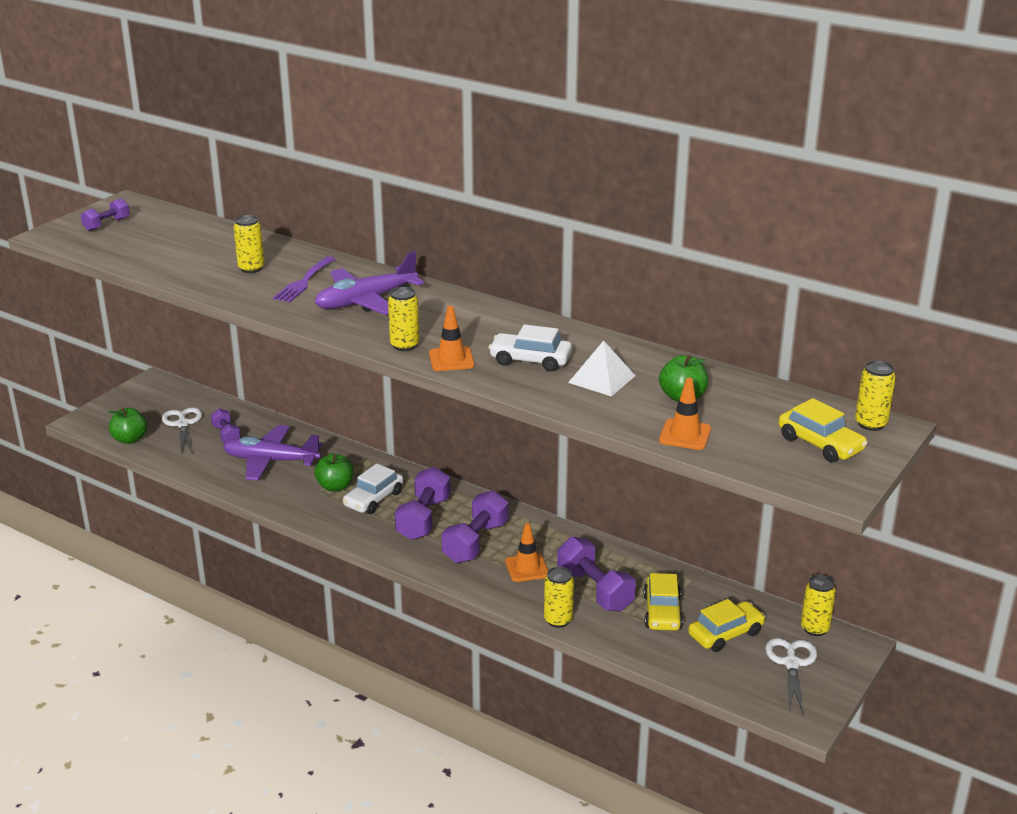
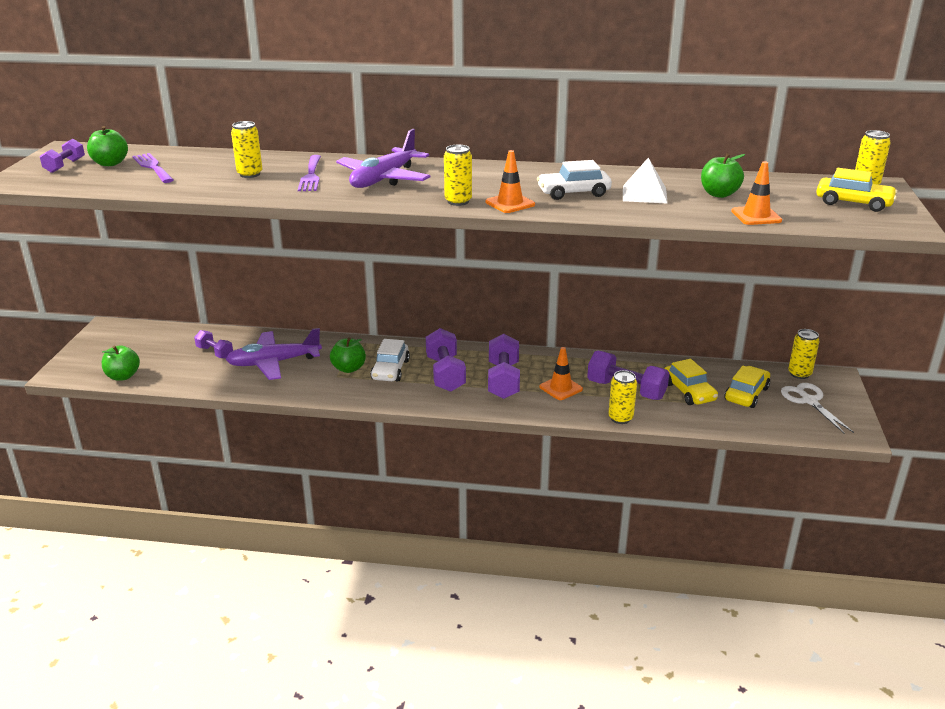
camera: 25 degrees left, 0 degrees up
(146, 229) = (110, 163): none -> green apple
(177, 241) = (152, 167): none -> purple fork
(183, 424) = (165, 353): white scissors -> none

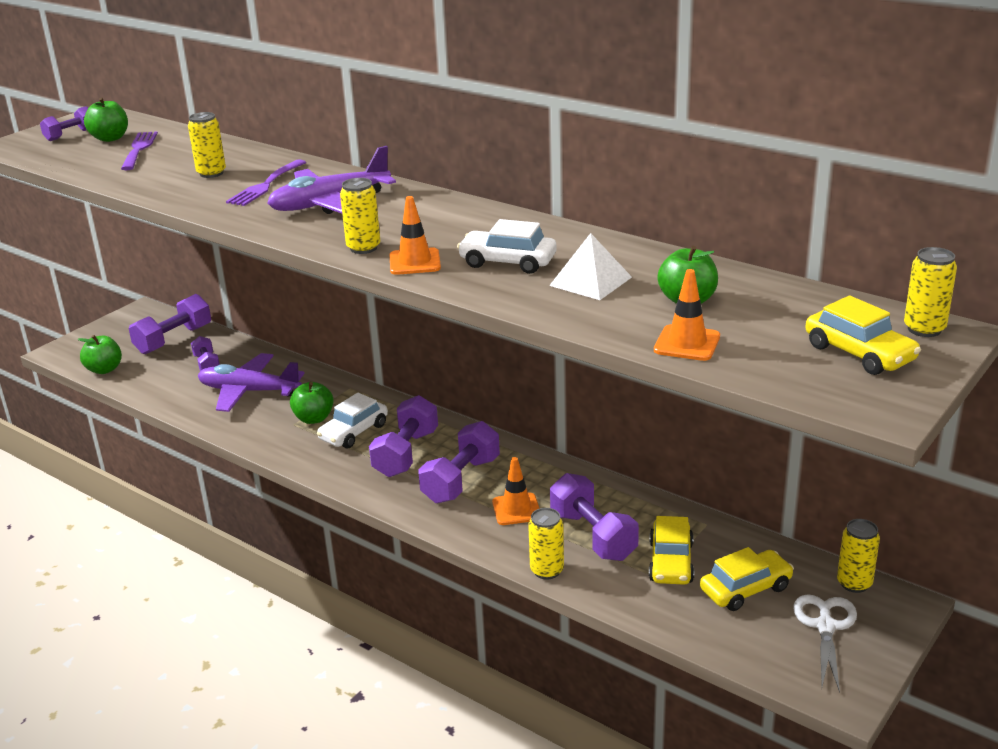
camera: 30 degrees right, 0 degrees up
(163, 341) = (173, 339): none -> purple dumbbell

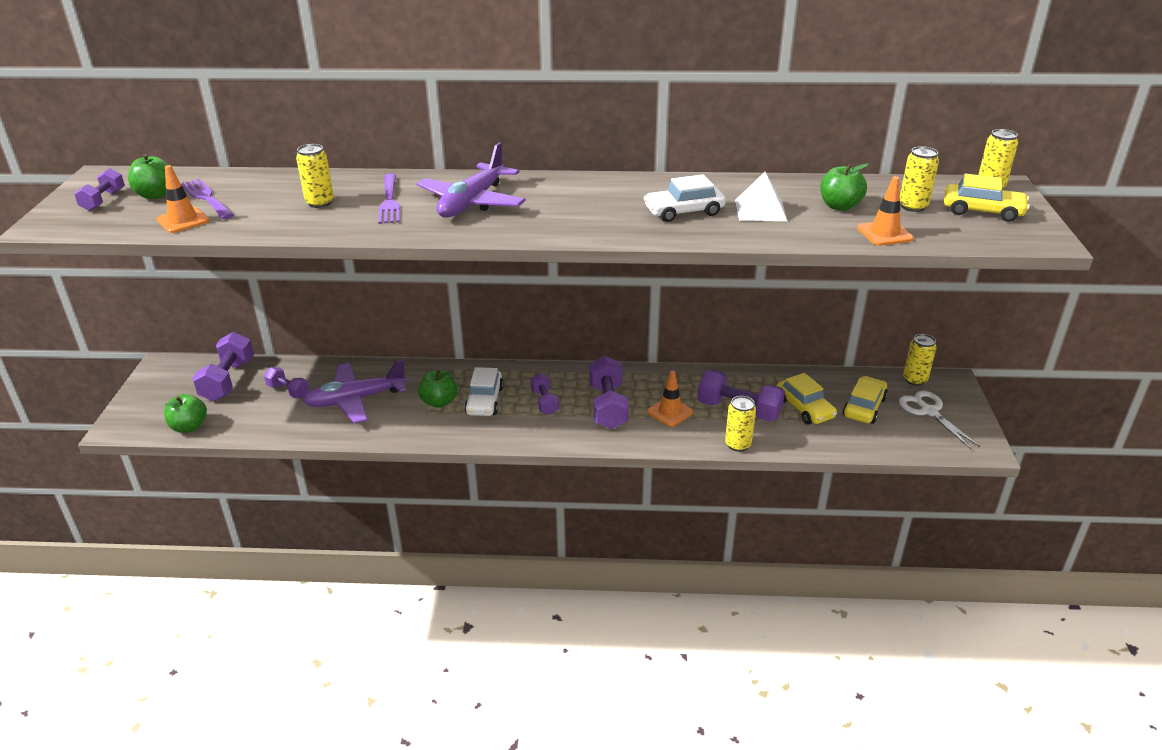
camera: 35 degrees left, 5 degrees up
(363, 248) = (560, 229): yellow can -> yellow can (913, 206)
(406, 453) = (544, 402): purple dumbbell -> purple dumbbell, size x0.59
(415, 262) = (617, 229): orange traffic cone -> orange traffic cone (183, 220)

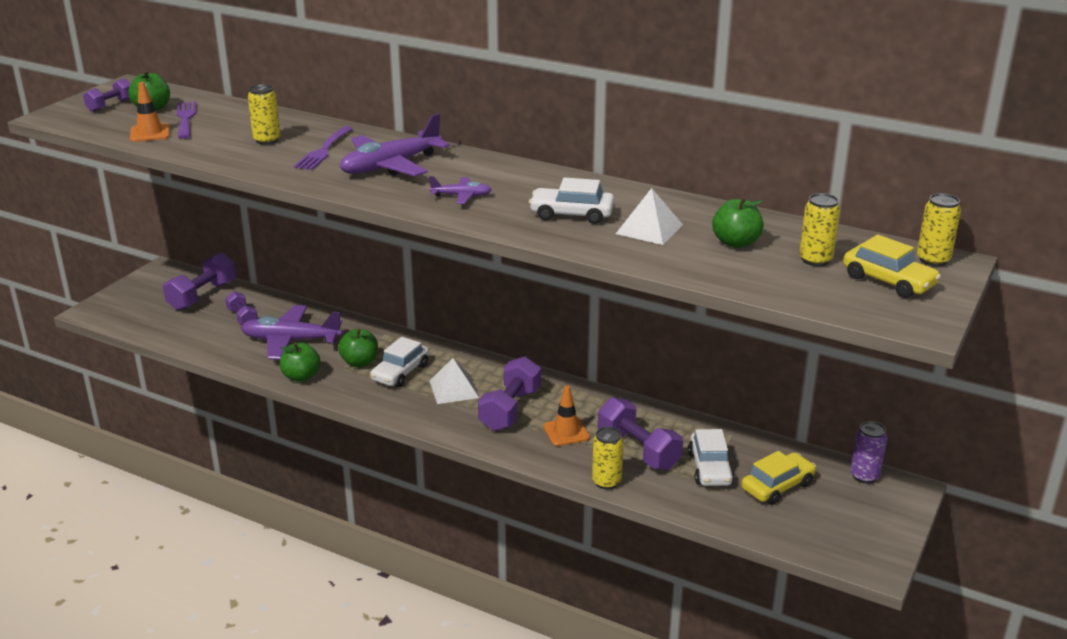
camera: 25 degrees right, 5 degrees down
(189, 427) = (143, 326): green apple -> green apple (301, 376)
(544, 402) = (454, 389): purple dumbbell -> white pyramid
(570, 216) = (461, 196): none -> purple plane
(804, 408) = (710, 468): yellow car -> white car
(884, 233) = (748, 278): orange traffic cone -> none
(914, 380) = (864, 476): yellow can -> purple can
(929, 411) = (849, 512): white scissors -> none

